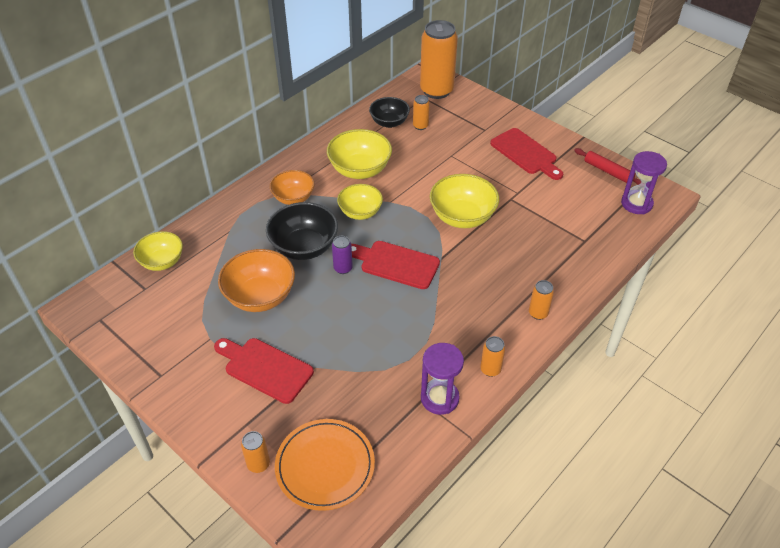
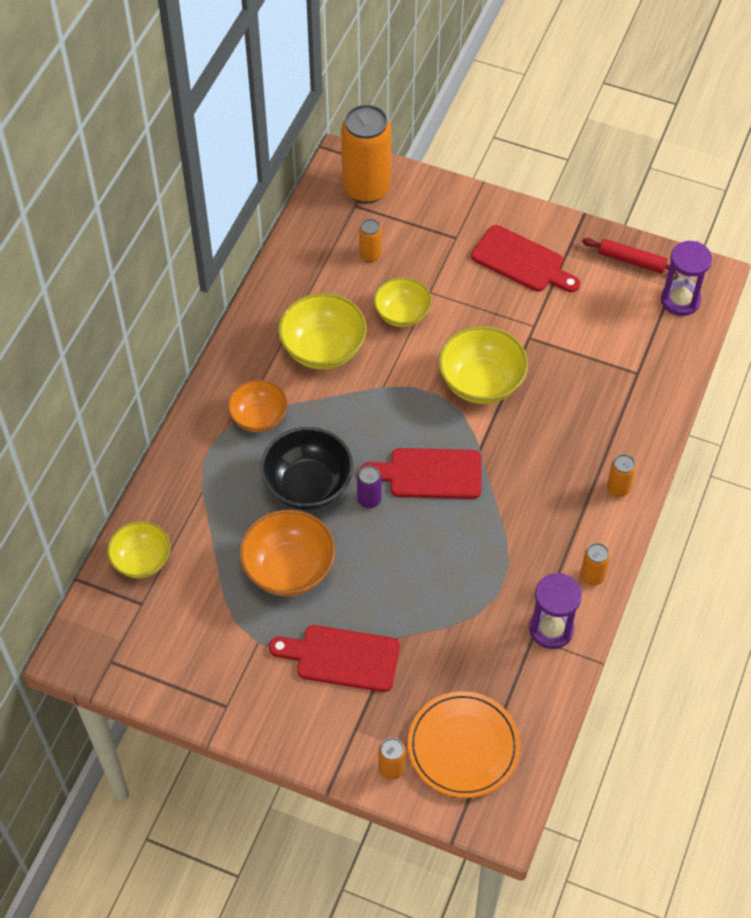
camera: 20 degrees left, 10 degrees up
(360, 212) = (353, 413): yellow bowl -> yellow bowl (402, 314)
(389, 122) = (327, 261): black bowl -> none

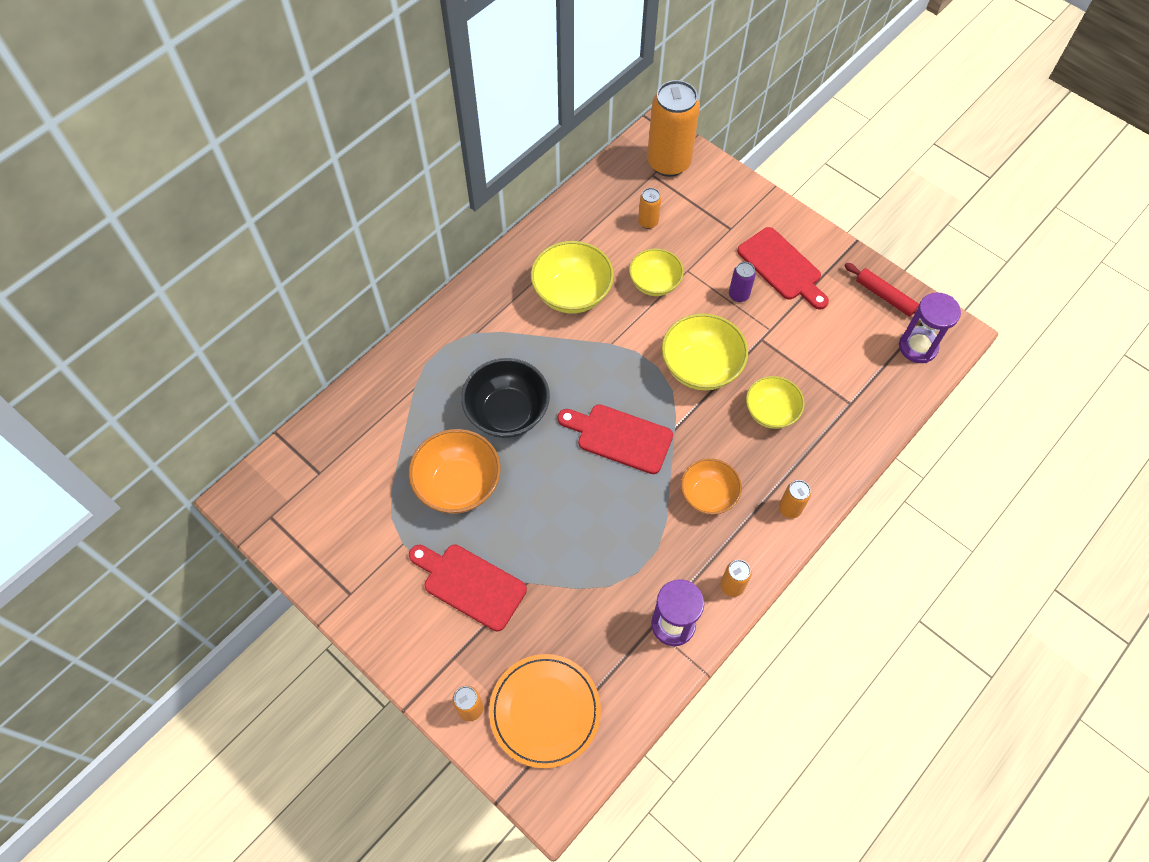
camera: 20 degrees right, 5 degrees up
(142, 560) = (336, 434): yellow bowl -> yellow bowl (771, 412)
(259, 417) = (490, 338): orange bowl -> orange bowl (708, 495)
(369, 500) = (556, 444): purple can -> purple can (738, 295)

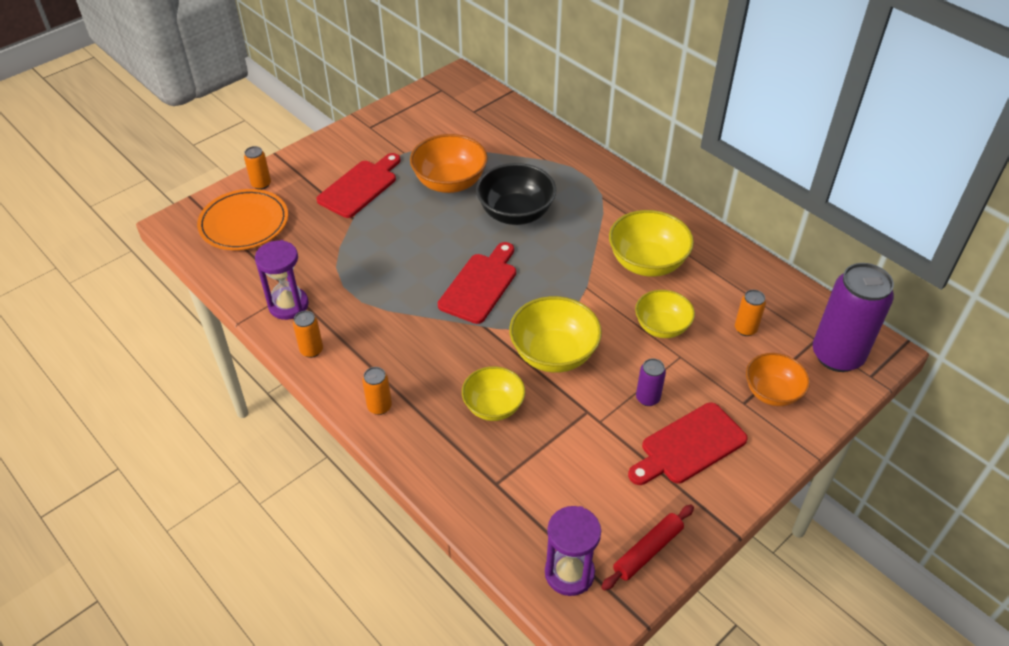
camera: 95 degrees right, 15 degrees down
(668, 163) = (837, 355): orange can -> purple can
(708, 495) = (407, 343): orange bowl -> orange bowl (772, 392)

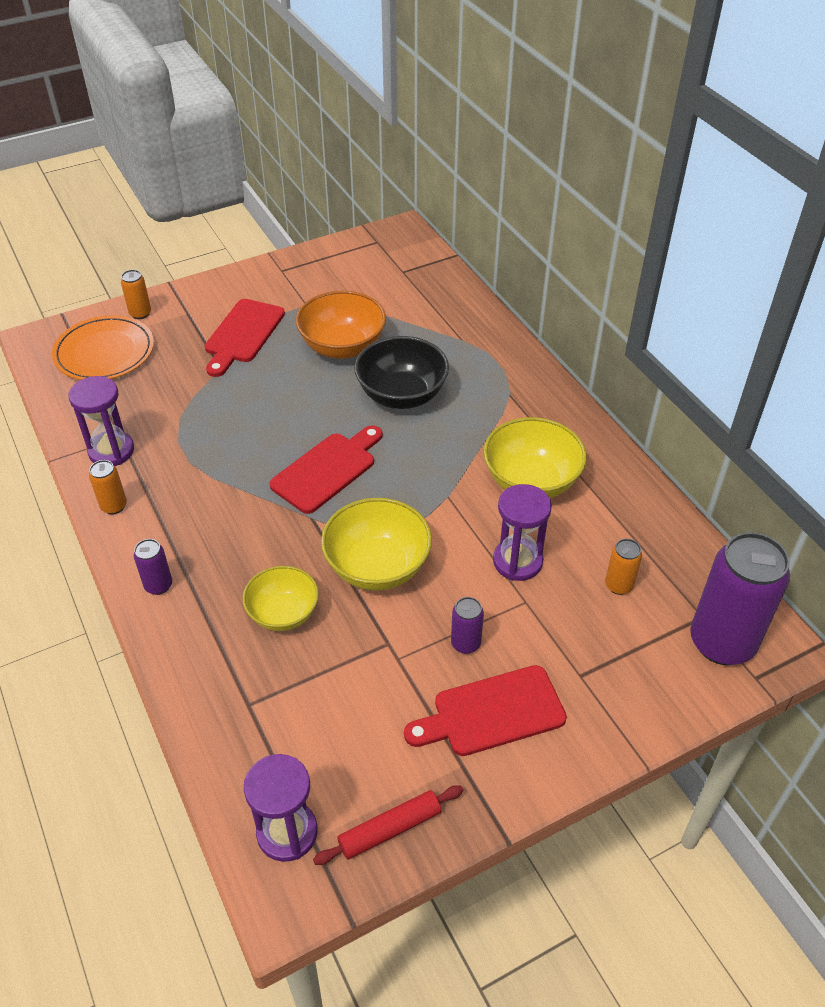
camera: 15 degrees right, 0 degrees up
(360, 187) = (243, 334): red cutting board -> red cutting board turned 150 degrees clockwise
(379, 406) = (158, 585): orange can -> purple can
(662, 327) = (517, 561): yellow bowl -> purple hourglass
(772, 392) = (621, 670): orange bowl -> none

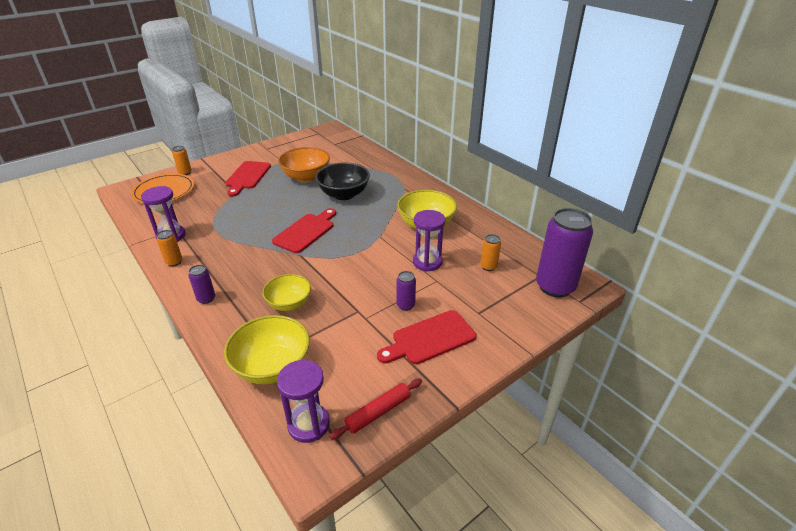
camera: 10 degrees left, 10 degrees down
(377, 567) = (344, 274): yellow bowl -> yellow bowl (272, 367)

